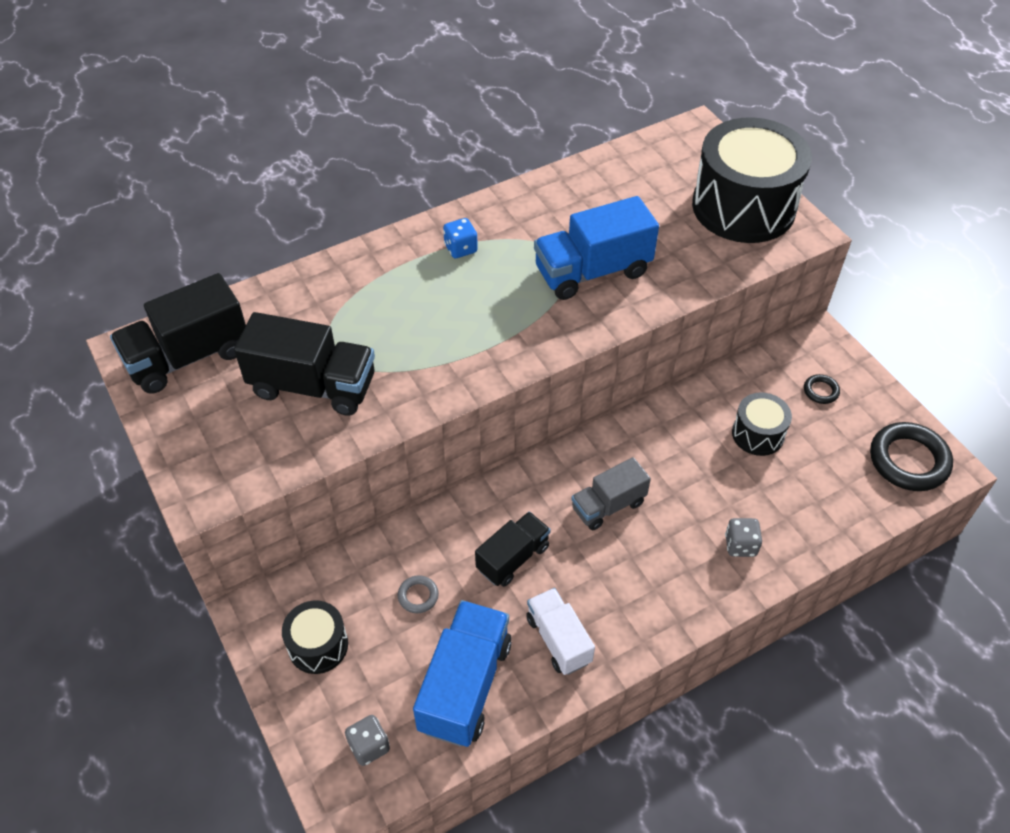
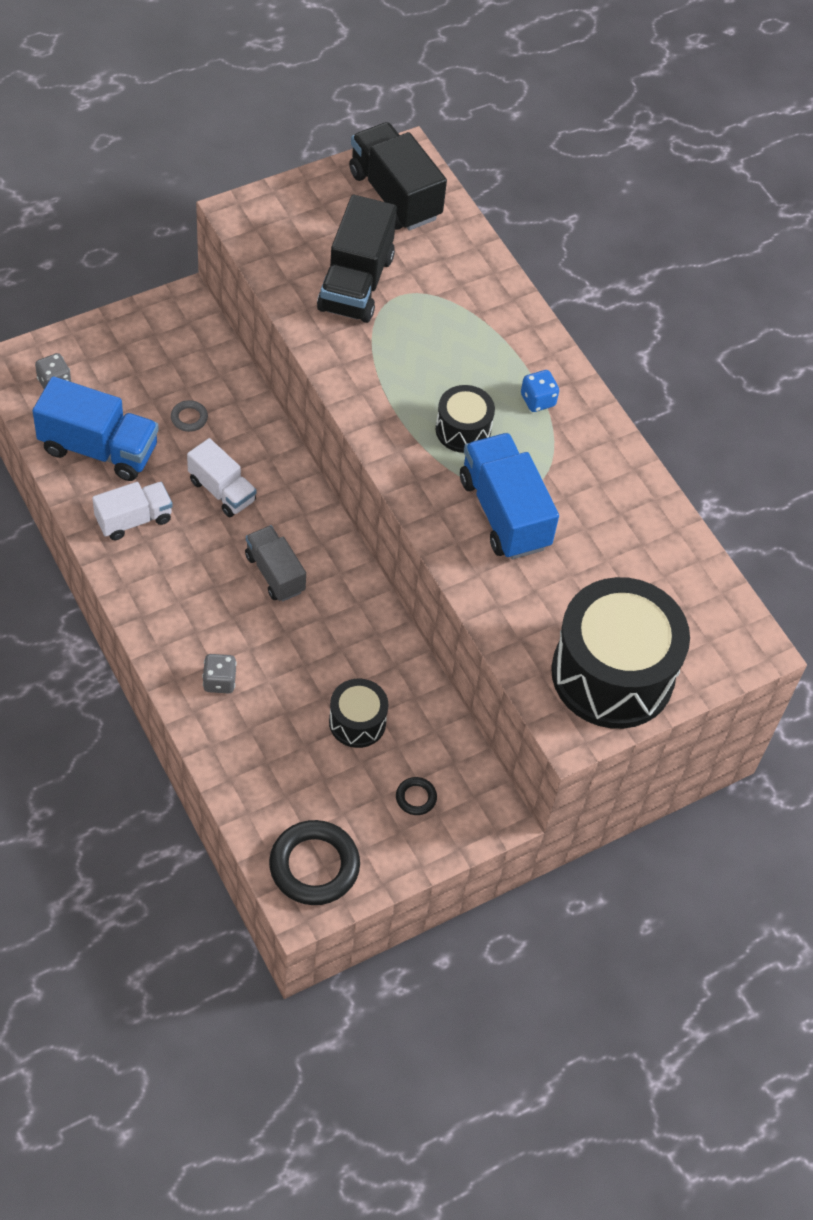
camera: 85 degrees right, 5 degrees up
(318, 645) = (149, 348): black drum -> black drum (463, 430)
(513, 558) = (222, 491): black truck -> white truck

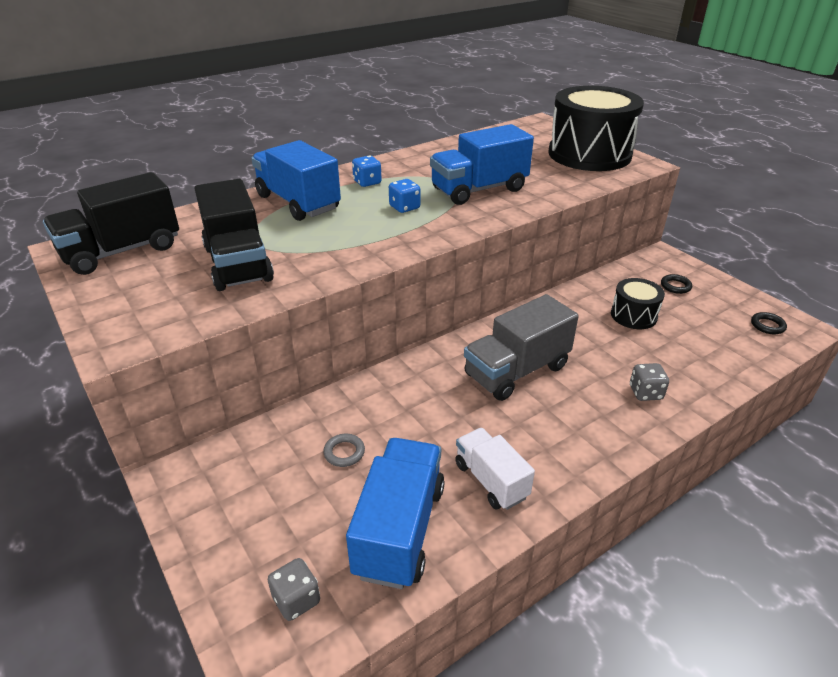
camera: 90 degrees left, 20 degrees down
(222, 491) = (434, 415): white truck -> none
(275, 573) = (516, 371): grey truck -> grey truck, size x1.59
(314, 866) = (767, 325): black ring -> black ring, size x0.47
(356, 283) = (238, 264): black truck -> black truck turned 60 degrees clockwise
(463, 430) = (404, 207): black drum -> blue dice
(488, 331) = (298, 202): none -> blue truck

